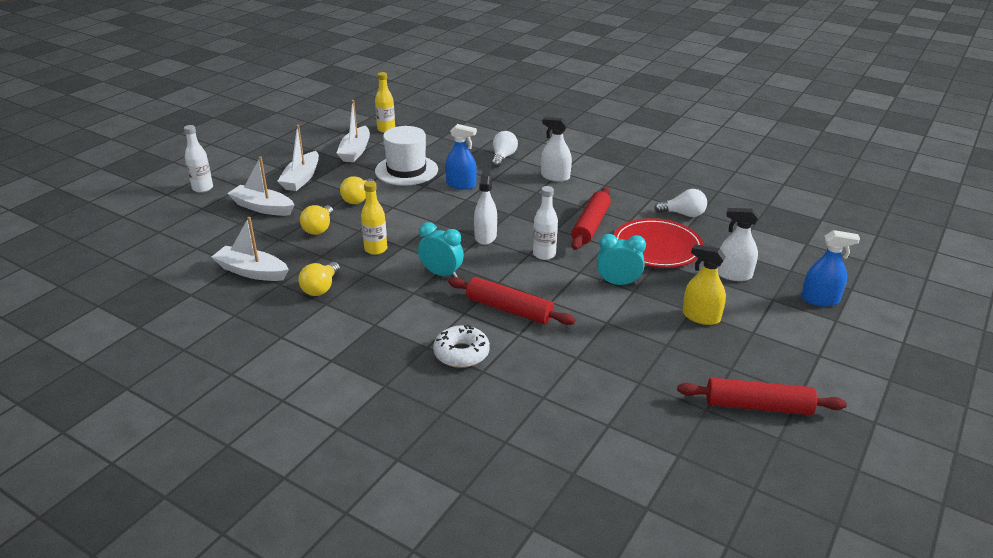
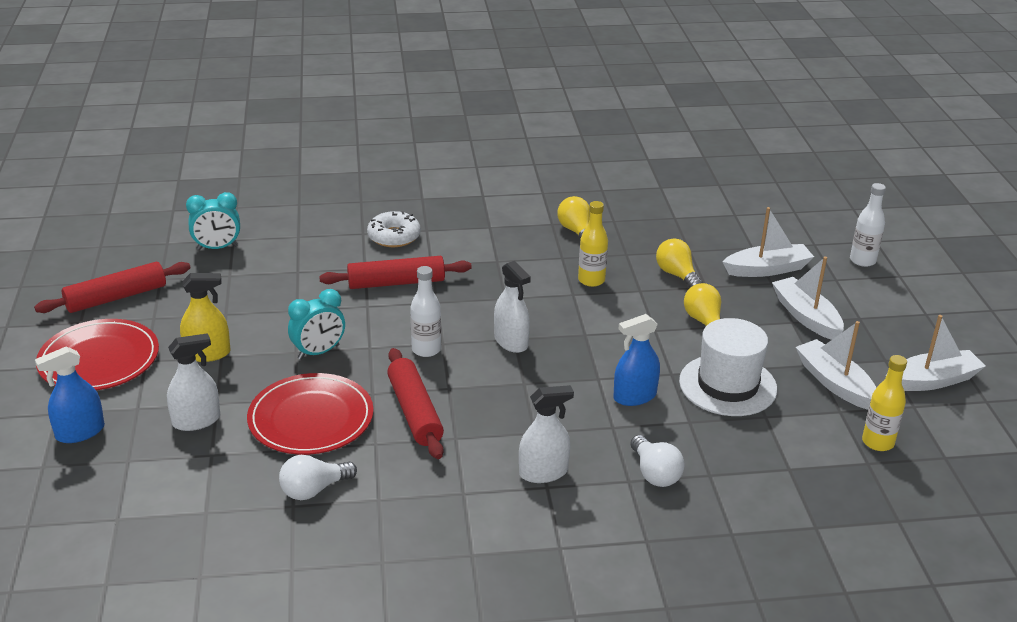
camera: 140 degrees right, 0 degrees up
(252, 271) = (653, 218): white boat -> white boat (932, 380)
(441, 274) = (497, 286): turquoise clock -> turquoise clock (217, 248)
(791, 349) = (99, 359): none -> red plate

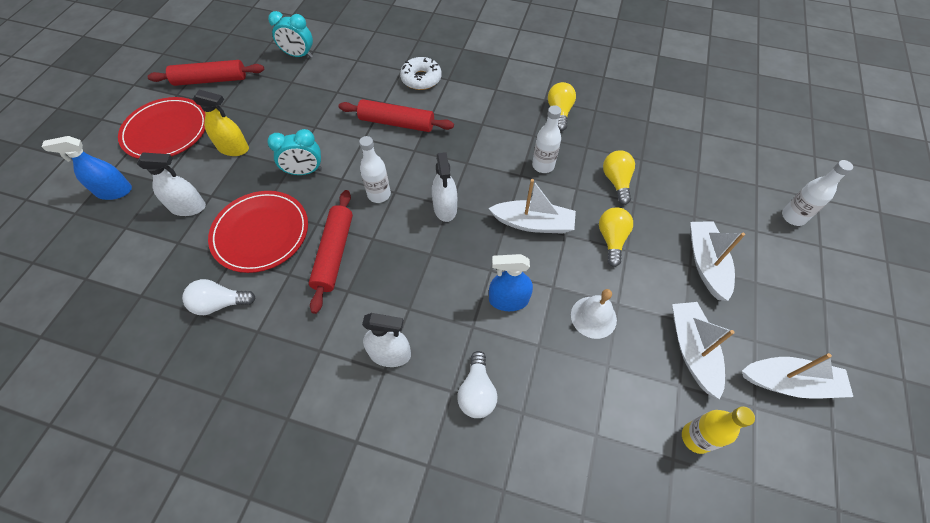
camera: 25 degrees right, 25 degrees up
(591, 280) = (543, 165): yellow bottle -> white bottle
(727, 385) = (593, 317): white hat -> white bell
(767, 269) = (699, 200): white boat -> white boat (533, 223)

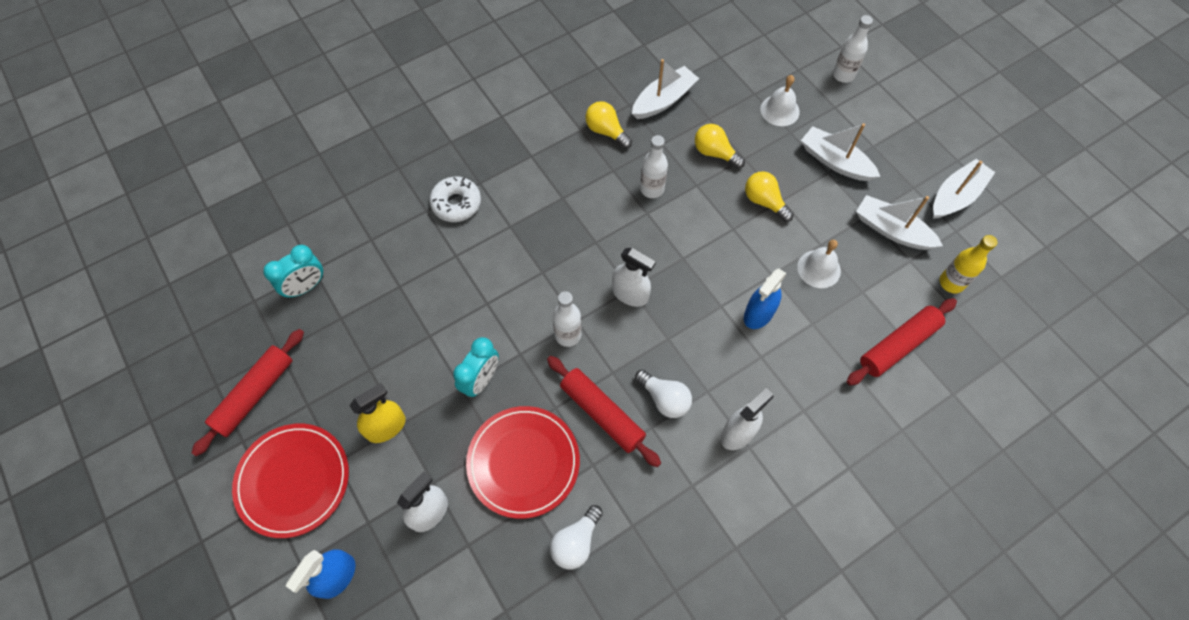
camera: 50 degrees left, 5 degrees up
(396, 123) = (494, 263): red rolling pin -> red rolling pin (898, 345)
(477, 392) = (818, 393): white light bulb -> white light bulb (664, 399)
(533, 223) = (703, 242): white boat -> white boat (663, 100)
(704, 197) = (780, 110): none -> white bell

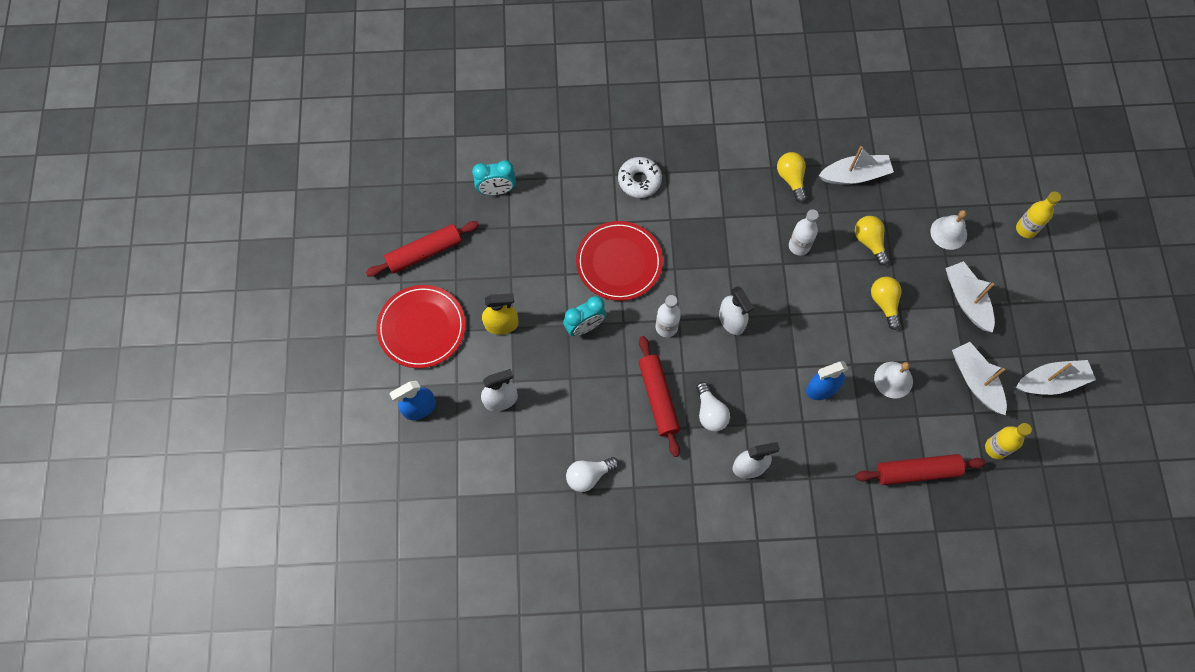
camera: 30 degrees right, 5 degrees up
(523, 462) = (583, 401): red plate -> red plate (619, 262)
(843, 75) = (1026, 229): white bottle -> yellow bottle

